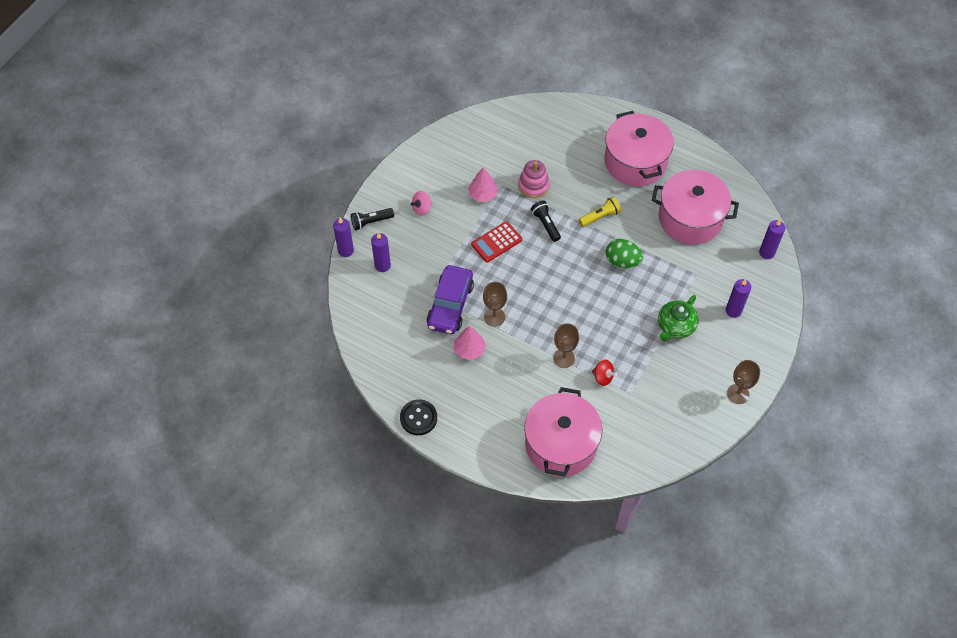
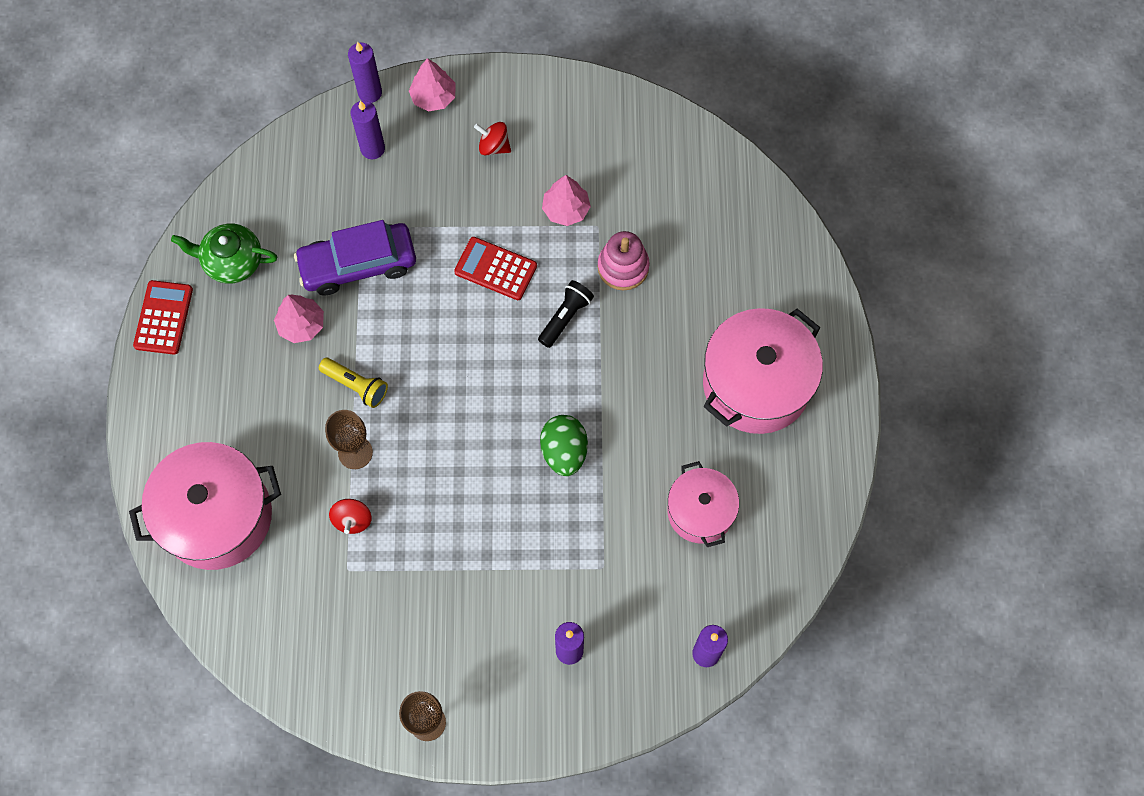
camera: 60 degrees right, 10 degrees up
(371, 222) = (433, 97): black flashlight -> pink tree
(418, 418) = (164, 318): black button -> red calculator
(422, 208) = (494, 146): pink spinning top -> red spinning top
(494, 317) = (371, 329): brown goblet -> none
(600, 216) = (624, 383): yellow flashlight -> yellow flashlight (356, 385)
(675, 326) = (494, 579): green teapot -> green teapot (232, 261)
(690, 218) = (700, 511): pink pot -> pink pot, size x0.60

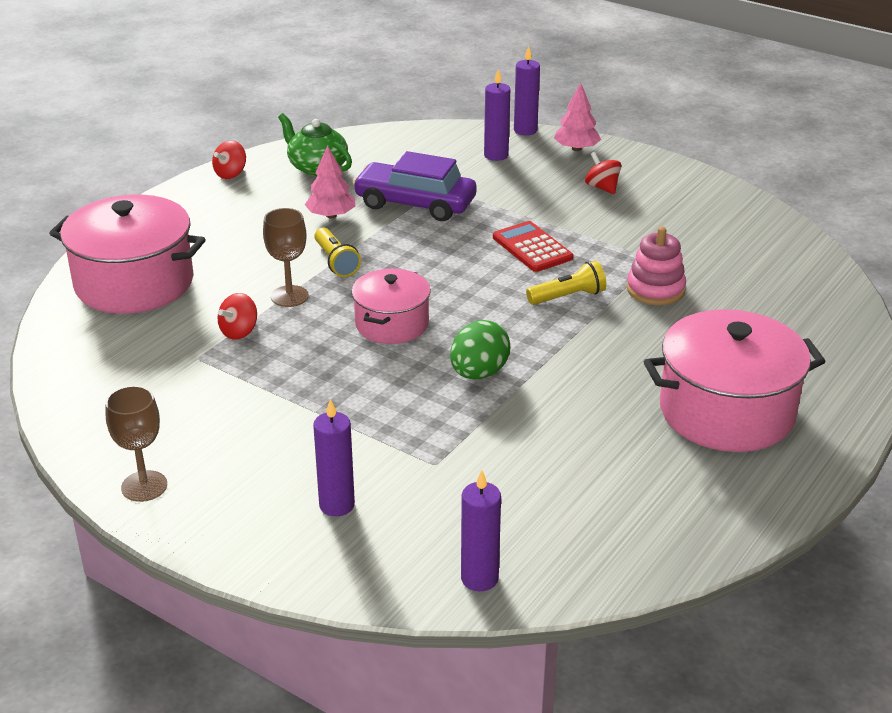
camera: 35 degrees right, 35 degrees down
(164, 318) = (230, 174): red calculator -> red spinning top
(565, 317) = (568, 296): black flashlight -> yellow flashlight
(566, 209) = (633, 240): pink tree -> none
(700, 511) = (579, 471): pink pot -> pink pot (392, 324)

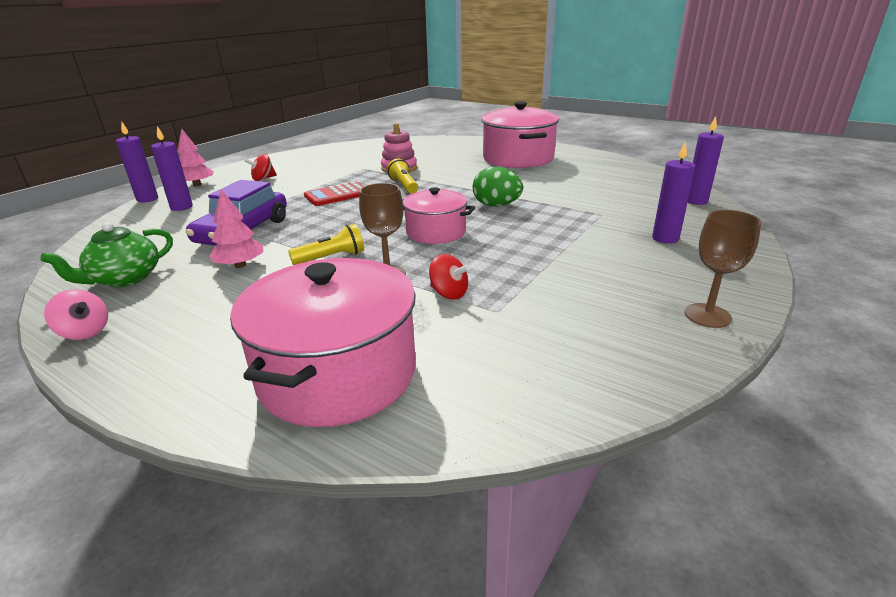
camera: 90 degrees left, 5 degrees down
(230, 174) = (85, 332): red spinning top -> pink spinning top

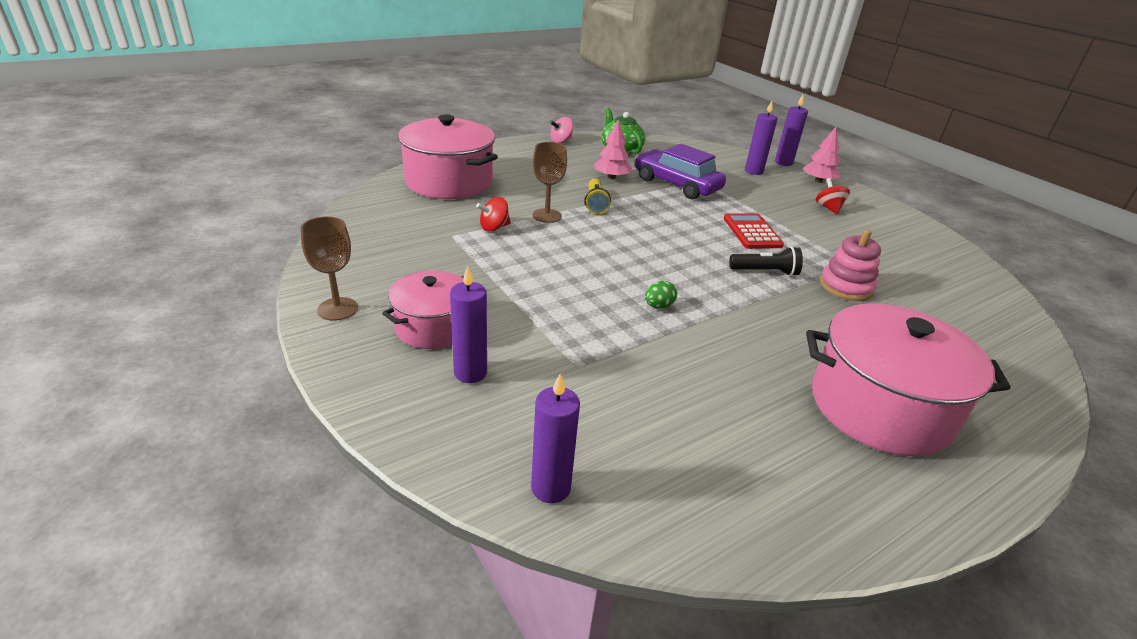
camera: 110 degrees right, 5 degrees up
(404, 186) = (765, 272): yellow flashlight -> black flashlight
(436, 232) = (610, 253): pink pot -> pink pot (433, 327)
(496, 205) = (658, 306): green egg -> green egg, size x0.55

